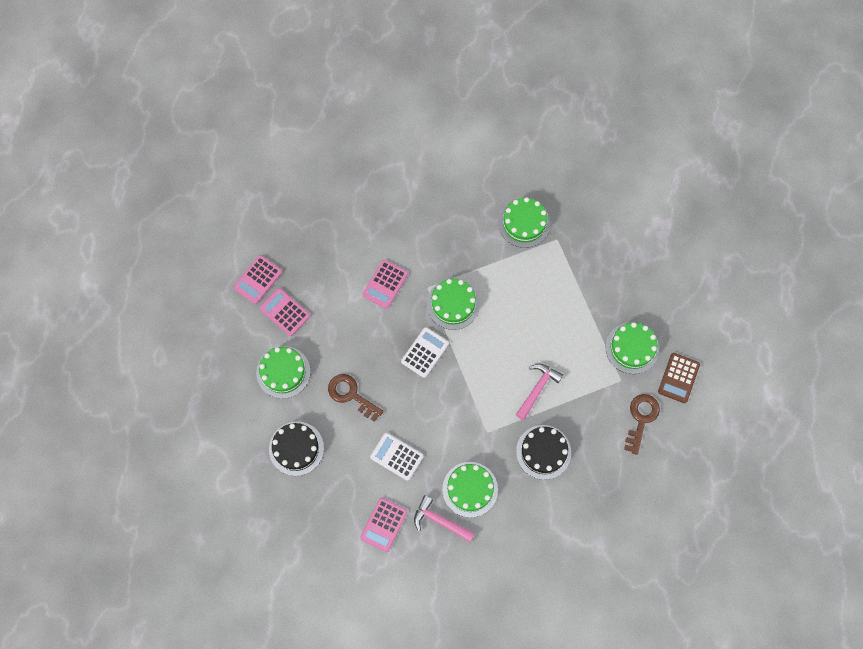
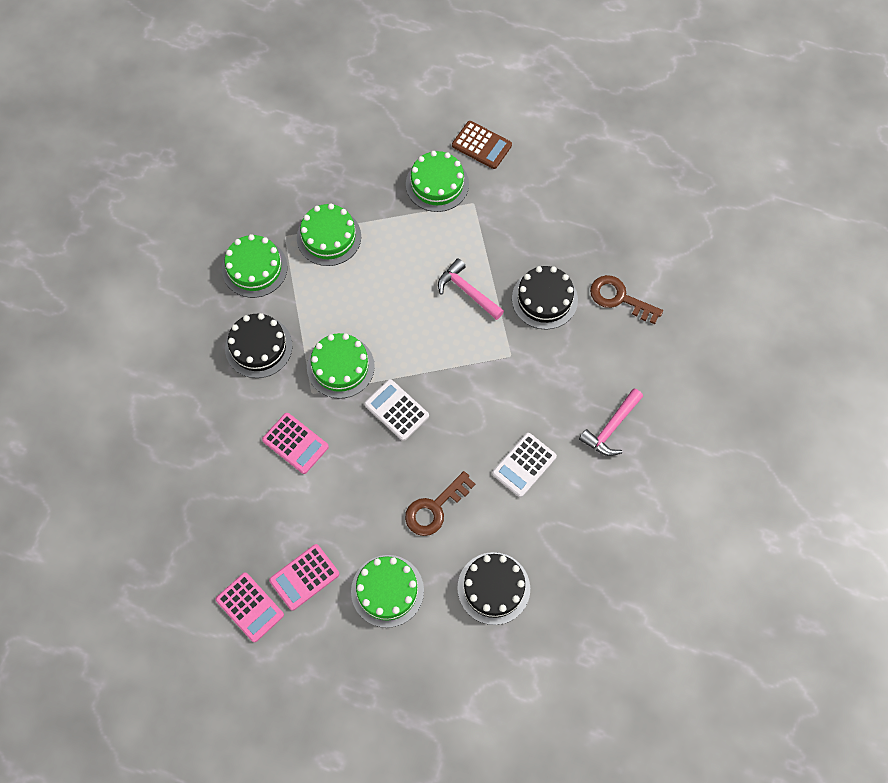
camera: 80 degrees left, 5 degrees down
(384, 525) = (607, 494): pink calculator -> none
(458, 241) = (258, 347): none -> black cake
(470, 489) = (577, 387): green cake -> green cake (329, 237)
(641, 418) = (522, 191): brown key -> brown key (619, 298)

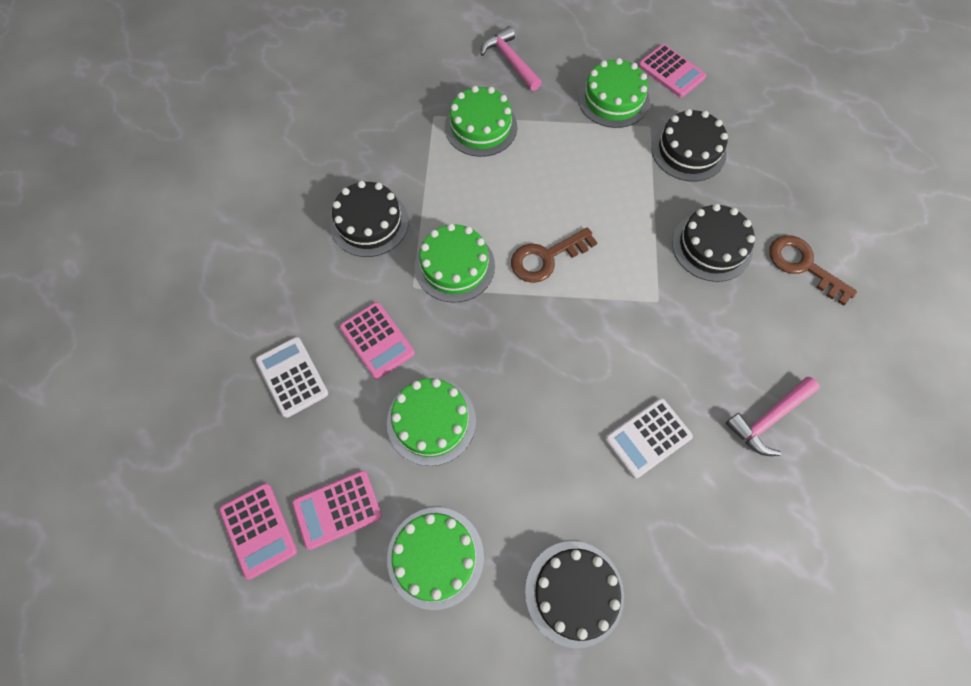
camera: 15 degrees right, 0 degrees up
(254, 268) = (391, 140): green cake -> green cake (431, 421)
(396, 410) = (506, 331): white calculator -> white calculator (292, 377)
(434, 508) = (522, 464): brown key -> brown key (546, 258)
(467, 291) = (622, 217): pink hammer -> pink hammer (510, 61)
(481, 145) = (671, 72): brown calculator -> pink calculator
(510, 218) = (688, 150): none -> black cake

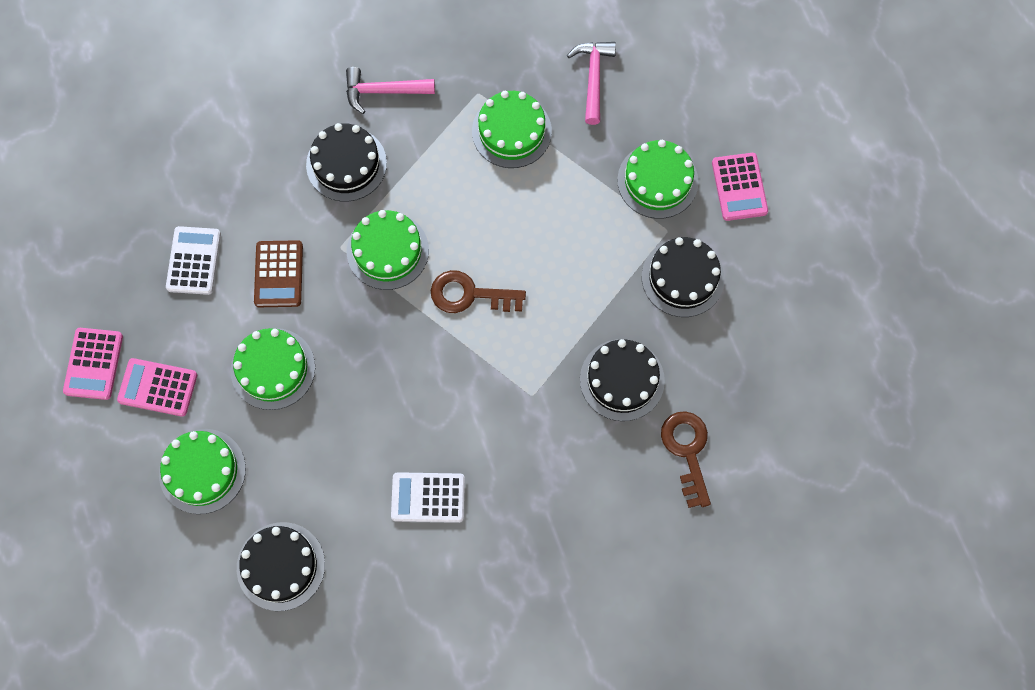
camera: 35 degrees right, 5 degrees up
(377, 340) = (279, 274): pink calculator -> brown calculator
(768, 419) = (537, 551): pink hammer -> pink hammer (383, 91)

